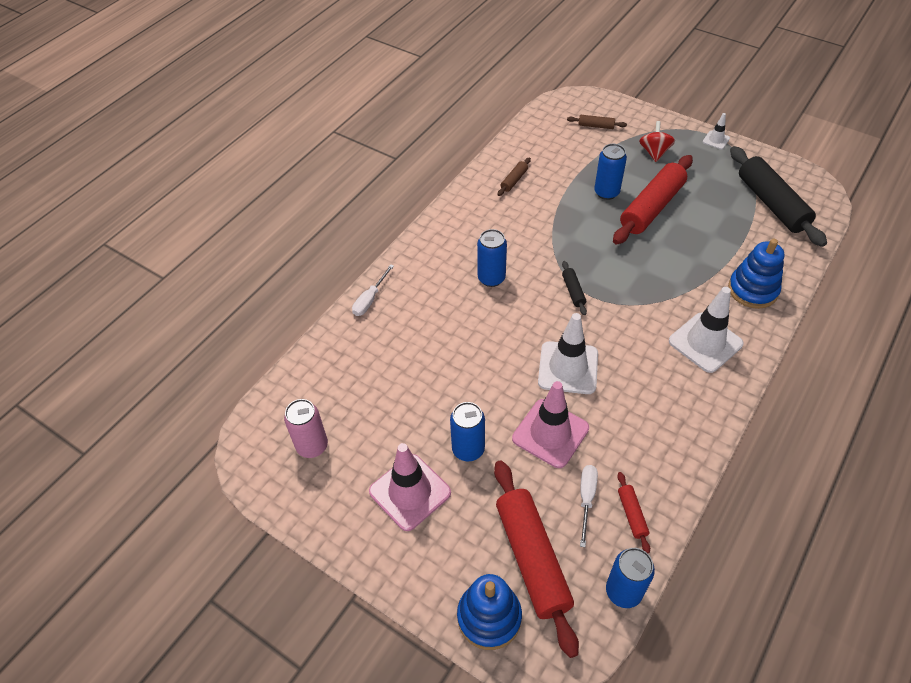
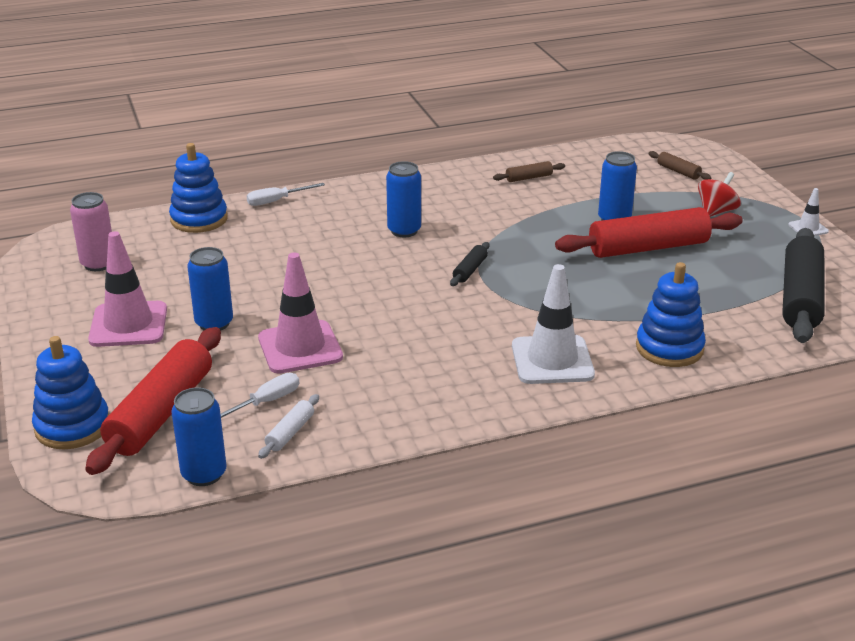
camera: 35 degrees right, 20 degrees down
(334, 352) = (199, 219): none -> blue stacking toy
(568, 368) = (383, 315): white traffic cone -> none
(632, 514) = (290, 433): red rolling pin -> white rolling pin

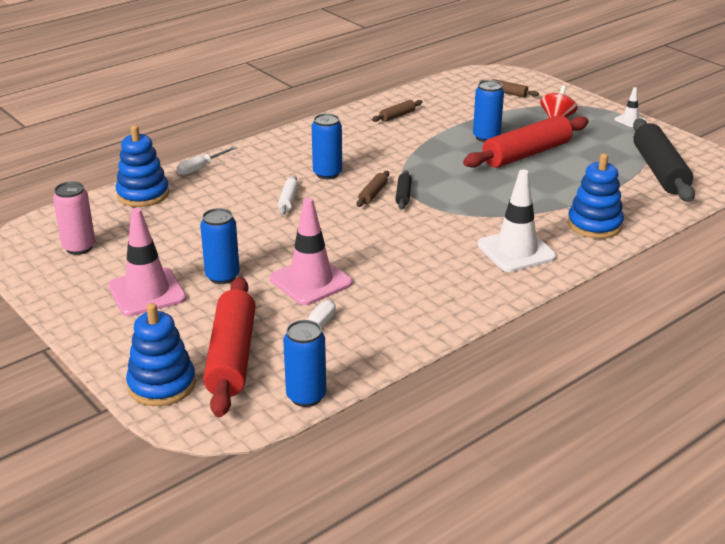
camera: 20 degrees left, 0 degrees up
(290, 433) = (353, 348): white rolling pin -> white rolling pin (288, 200)
(437, 263) = (373, 194): none -> brown rolling pin

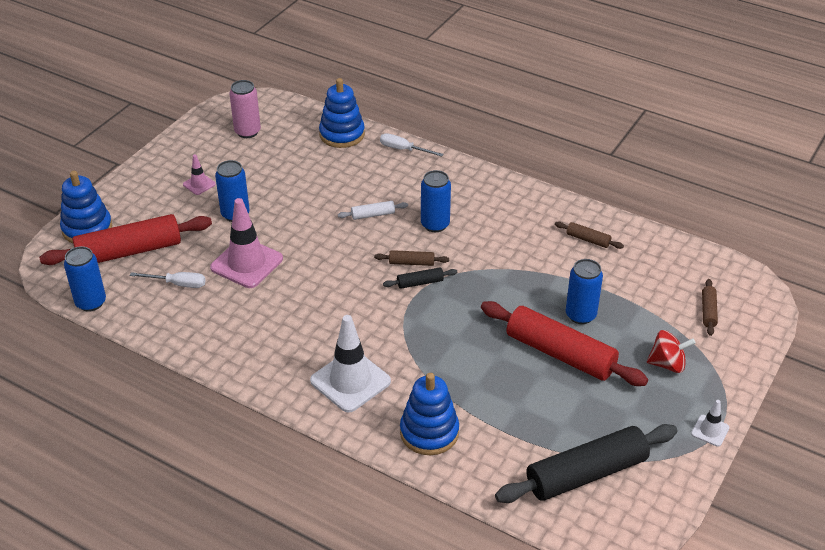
camera: 70 degrees right, 10 degrees up
(147, 292) = (199, 184): pink traffic cone -> pink traffic cone, size x0.48

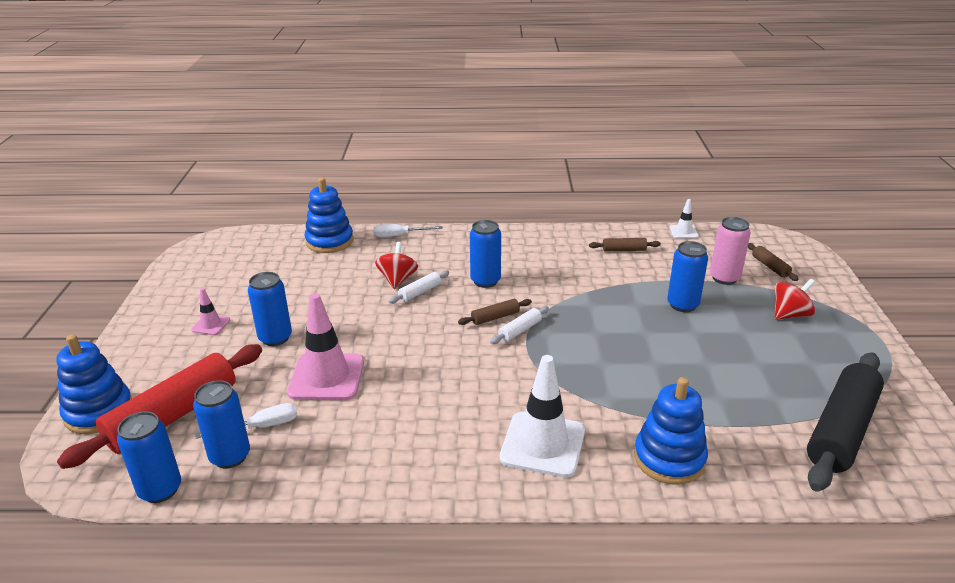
camera: 30 degrees left, 10 degrees down
(144, 297) = (230, 456): none -> blue can
(247, 132) = (229, 266): pink can -> pink can (724, 278)
(365, 195) = (397, 280): none -> red spinning top
(420, 283) = (520, 330): black rolling pin -> white rolling pin
(560, 353) = (702, 340): red rolling pin -> none
(710, 431) = (882, 351): white traffic cone -> white traffic cone (683, 232)

